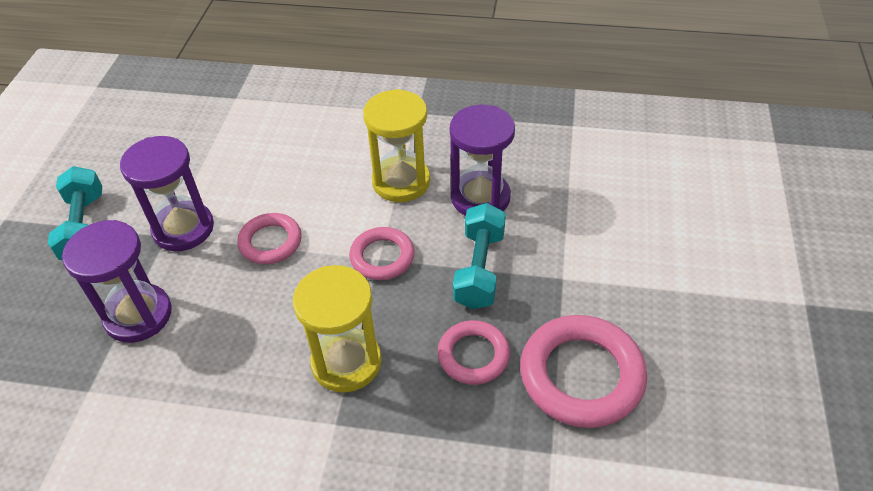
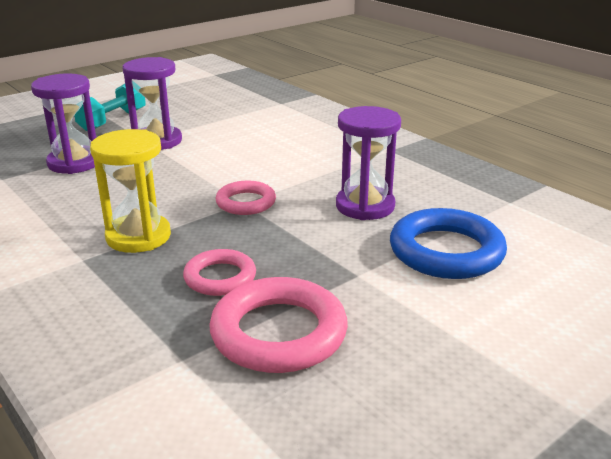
camera: 40 degrees right, 20 degrees down
(270, 242) = (192, 166): pink ring -> none
(401, 182) = (320, 175): yellow hourglass -> none
(479, 269) = (301, 239): turquoise dumbbell -> none
(591, 211) = (446, 251): none -> blue ring

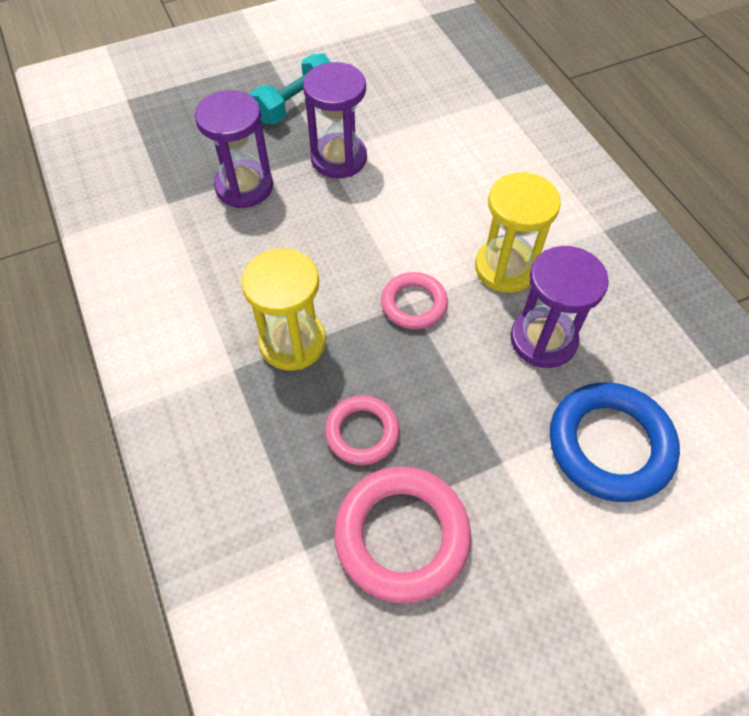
camera: 15 degrees right, 30 degrees up
(318, 176) = (505, 268): none -> yellow hourglass

